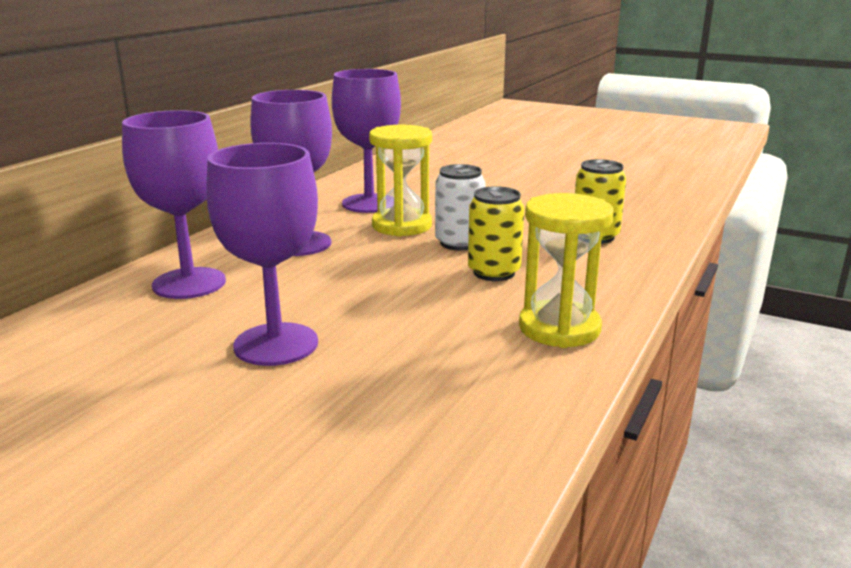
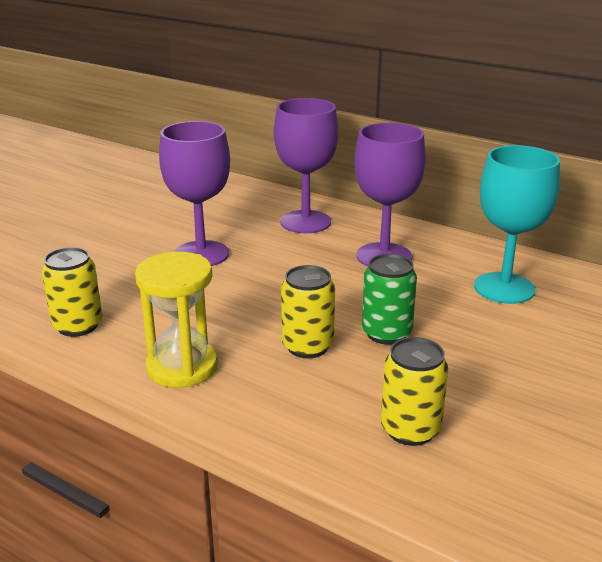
camera: 95 degrees right, 5 degrees up
(369, 203) = (504, 288): purple goblet -> turquoise goblet
(402, 226) = (435, 304): yellow hourglass -> none
(459, 243) = (386, 333): white can -> green can
(497, 412) = (78, 326): none -> yellow can

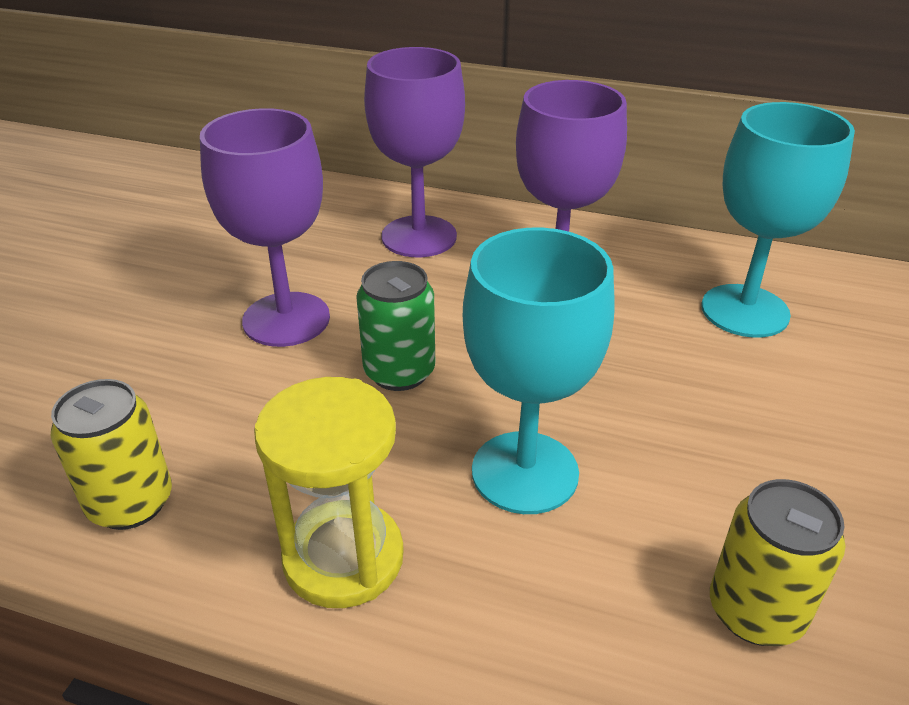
camera: 15 degrees left, 10 degrees up
(307, 346) = (525, 472): yellow can -> turquoise goblet
(386, 333) = (628, 423): green can -> green can (399, 372)

